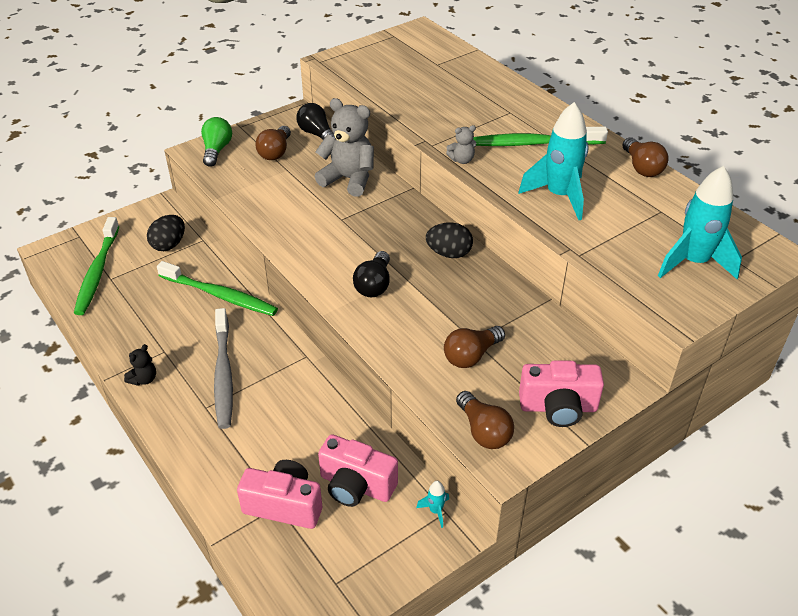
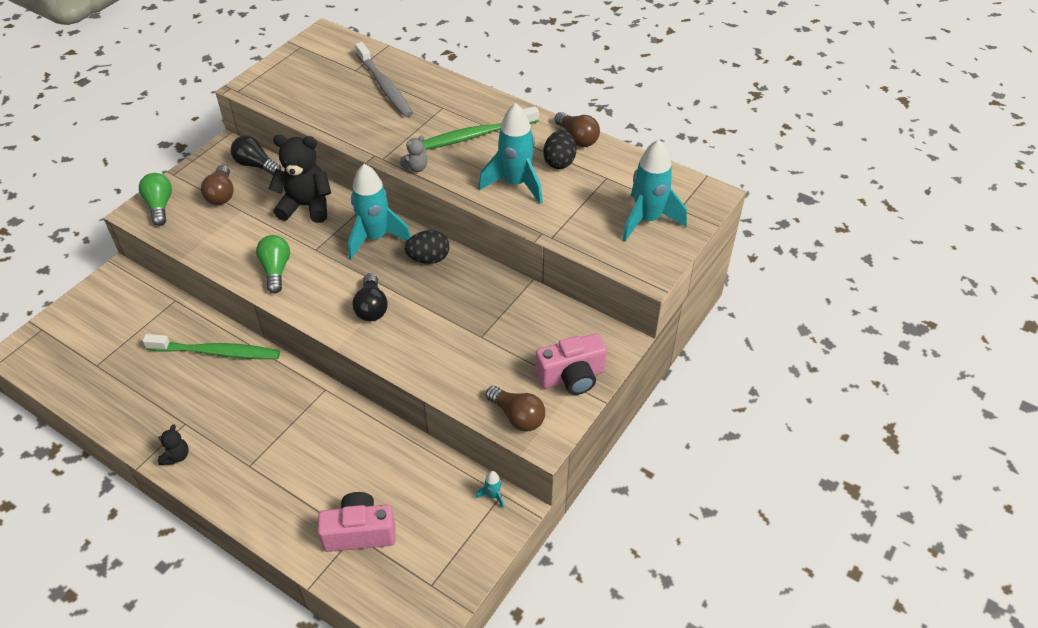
camera: 20 degrees left, 5 degrees up
(97, 272) = (79, 362): green toothbrush -> none
(169, 245) = (142, 314): black egg -> black egg (559, 162)
(223, 374) = (253, 429): grey toothbrush -> grey toothbrush (384, 86)
(296, 229) = (276, 270): none -> green light bulb
(349, 179) = (306, 206): grey teddy bear -> black teddy bear
(356, 485) = (416, 495): pink camera -> none
(403, 222) = (375, 238): none -> turquoise rocket
(471, 355) = (483, 351): brown light bulb -> none

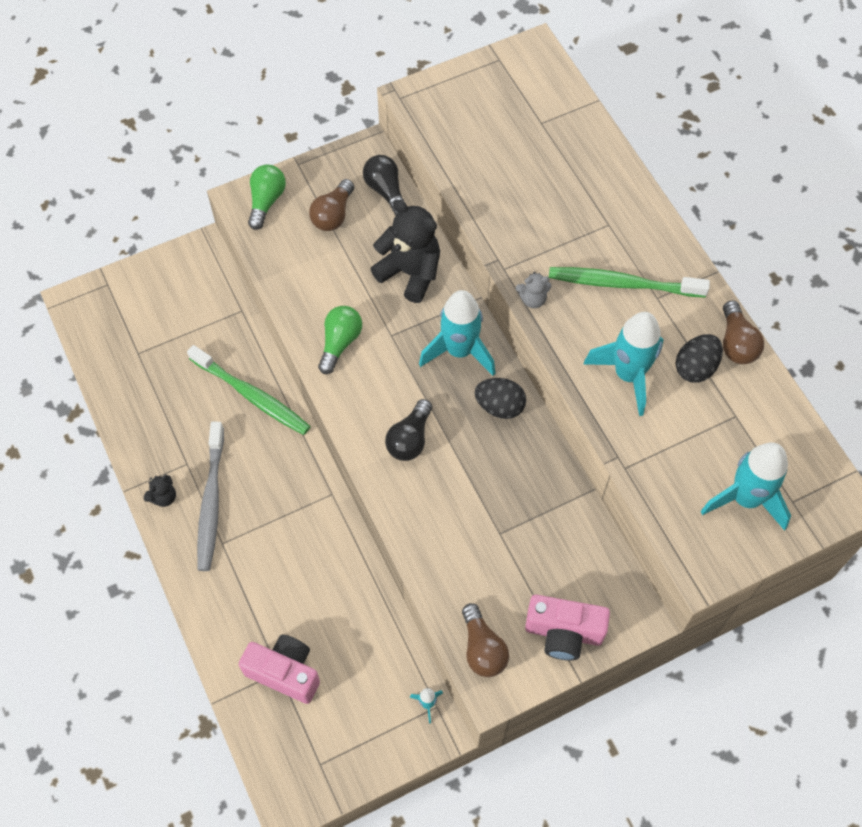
camera: 30 degrees right, 15 degrees up
(384, 86) = (561, 163): grey toothbrush -> grey toothbrush (211, 502)

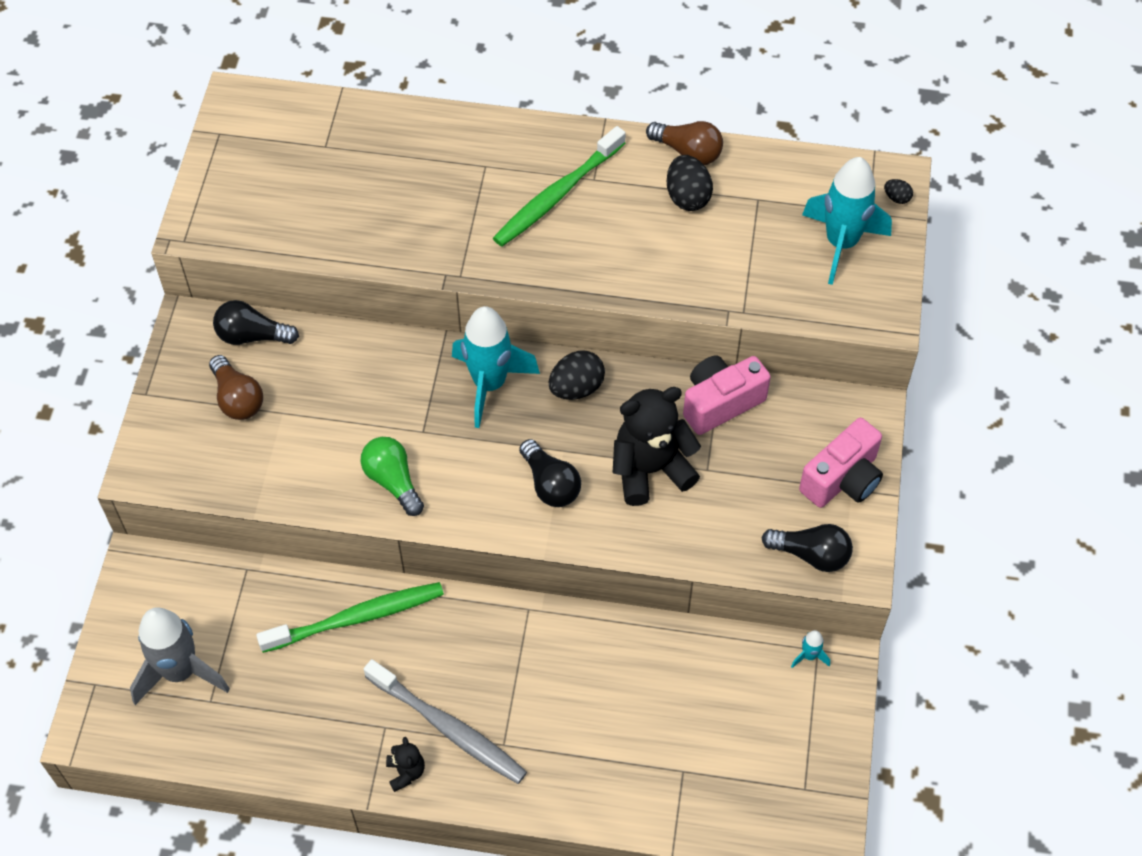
camera: 55 degrees left, 5 degrees down
(146, 323) = (180, 672): none -> grey rocket
(266, 201) = (165, 449): green light bulb -> none
(284, 672) = (688, 766): pink camera -> pink camera (720, 403)
(410, 273) = (366, 372): black teddy bear -> black teddy bear (650, 469)
(482, 648) = (811, 554): brown light bulb -> black light bulb
(532, 299) = (513, 273): grey teddy bear -> none
(628, 375) = (653, 250): turquoise rocket -> none
(824, 513) = (896, 198): none -> black egg

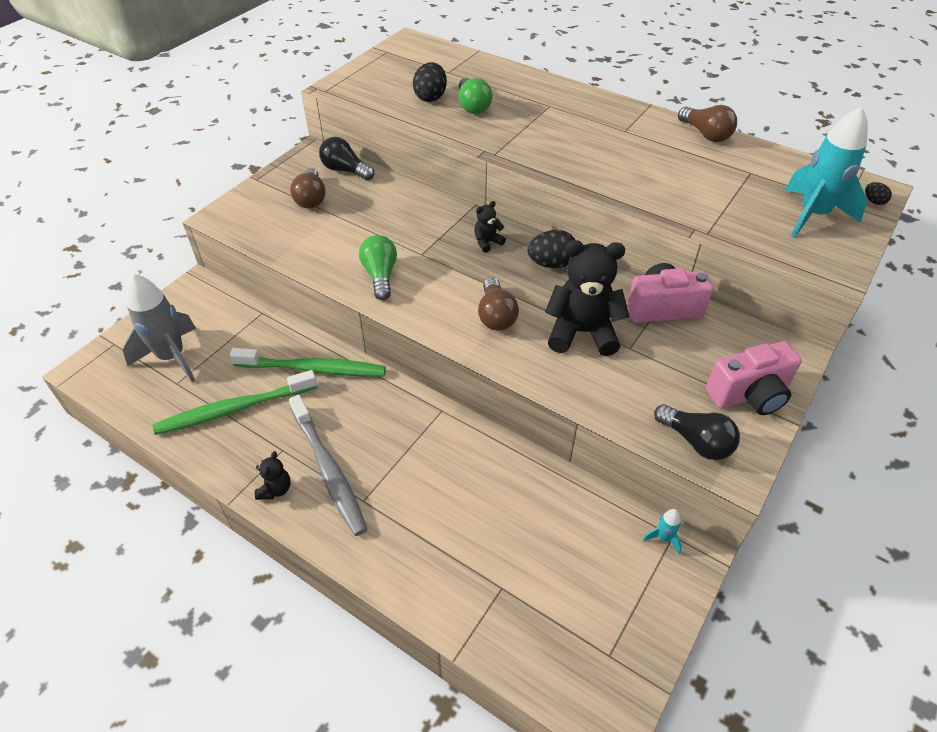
camera: 25 degrees right, 10 degrees down
(391, 201) = (472, 106): none -> green light bulb
(489, 384) = (487, 242): turquoise rocket -> black teddy bear
(550, 484) = (496, 315): black light bulb -> brown light bulb
(557, 195) = (592, 132): green toothbrush -> green toothbrush (234, 409)
(687, 197) = (693, 157): black egg -> black egg (430, 97)

